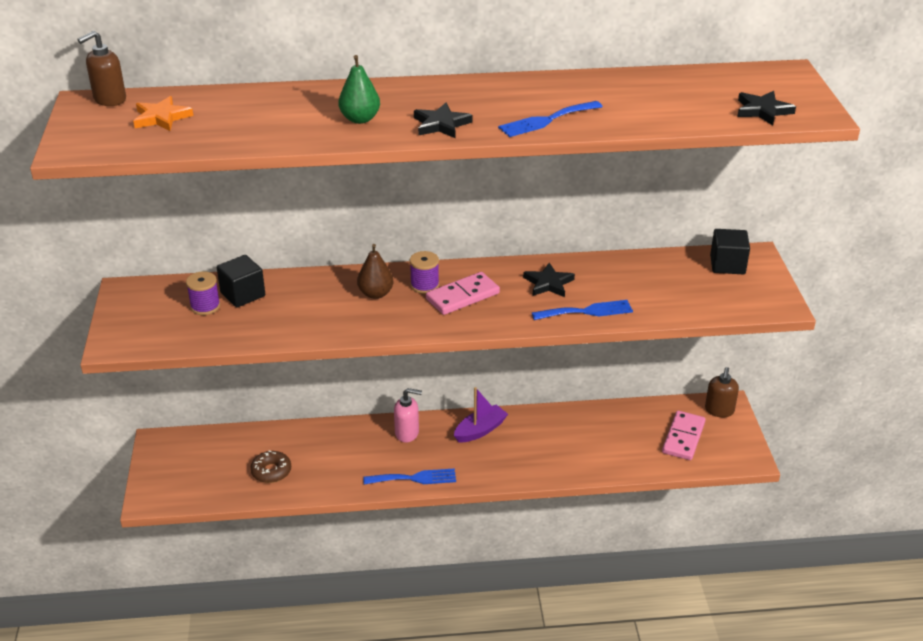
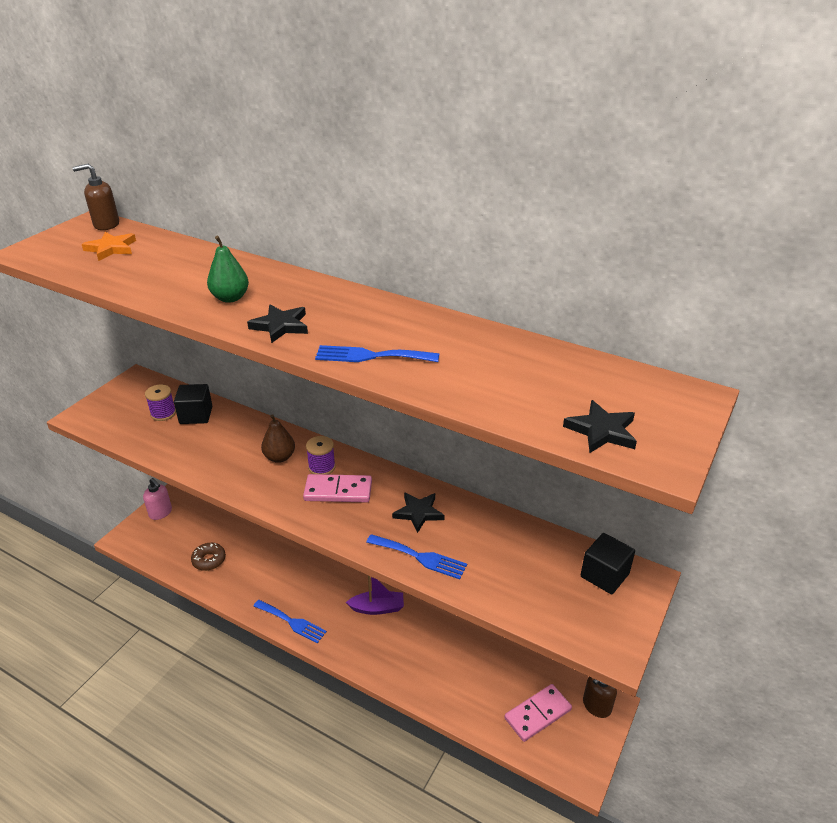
camera: 35 degrees right, 0 degrees up
(407, 433) = (324, 580): pink soap dispenser -> pink soap dispenser (160, 513)

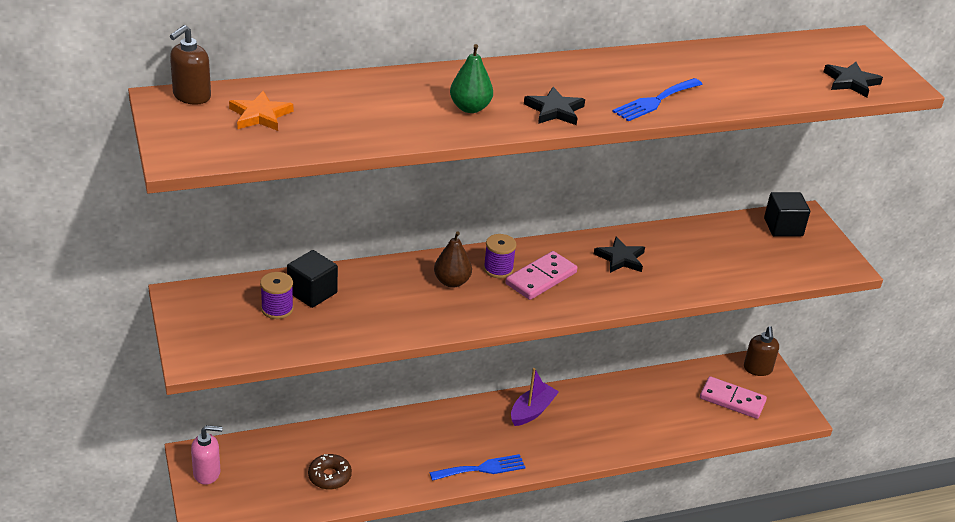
camera: 50 degrees left, 0 degrees up
(420, 557) = (669, 286): blue fork -> none
(537, 714) = (732, 400): pink domino -> pink domino turned 75 degrees counterclockwise

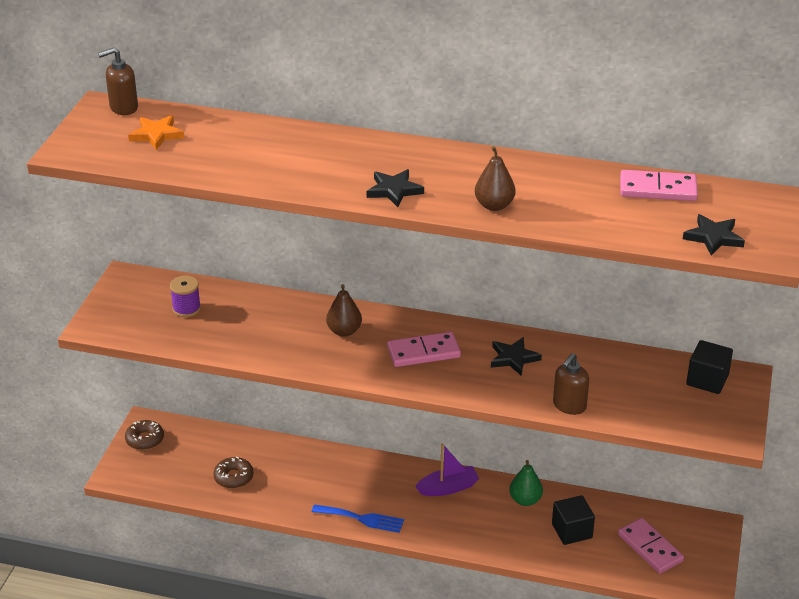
camera: 35 degrees right, 0 degrees up
(207, 473) = (145, 439): pink soap dispenser -> brown donut
(312, 293) = (224, 304): black cube -> black cube (572, 531)
(470, 108) = (325, 170): green pear -> green pear (525, 500)
(498, 269) = (394, 333): purple spool -> none
(655, 101) = (494, 205): blue fork -> brown pear
(757, 369) = (704, 530): brown soap dispenser -> brown soap dispenser (569, 406)
(764, 53) = (658, 189): none -> pink domino

